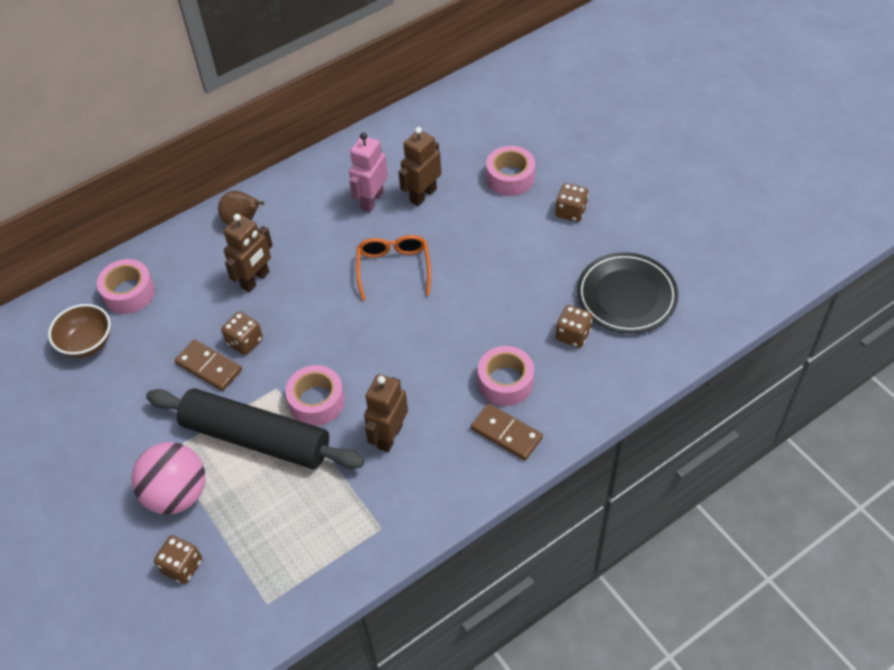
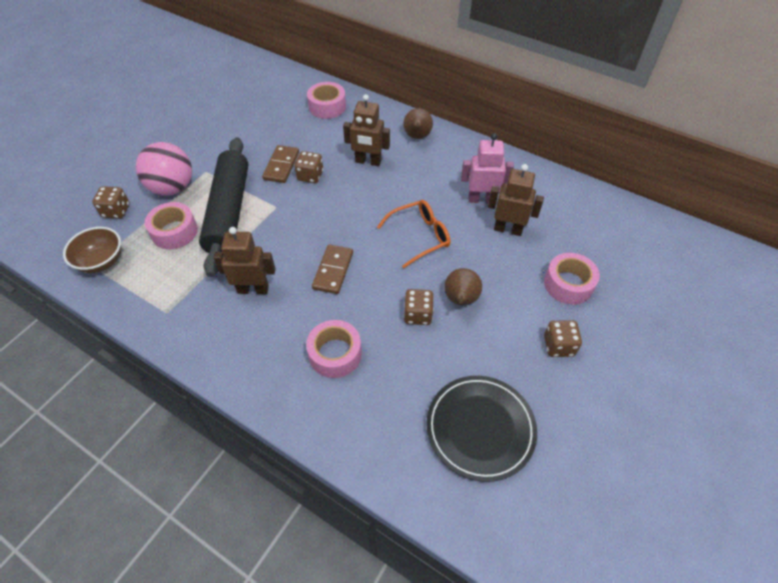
camera: 65 degrees right, 0 degrees up
(87, 343) = (279, 104): brown bowl -> brown bowl (101, 261)
(316, 401) = (271, 233): pink tape -> pink tape (174, 232)
(489, 263) = (460, 300): none -> brown pear
(506, 433) = (280, 372): brown domino -> brown domino (333, 270)
(573, 335) = (410, 393): brown dice -> brown dice (418, 315)

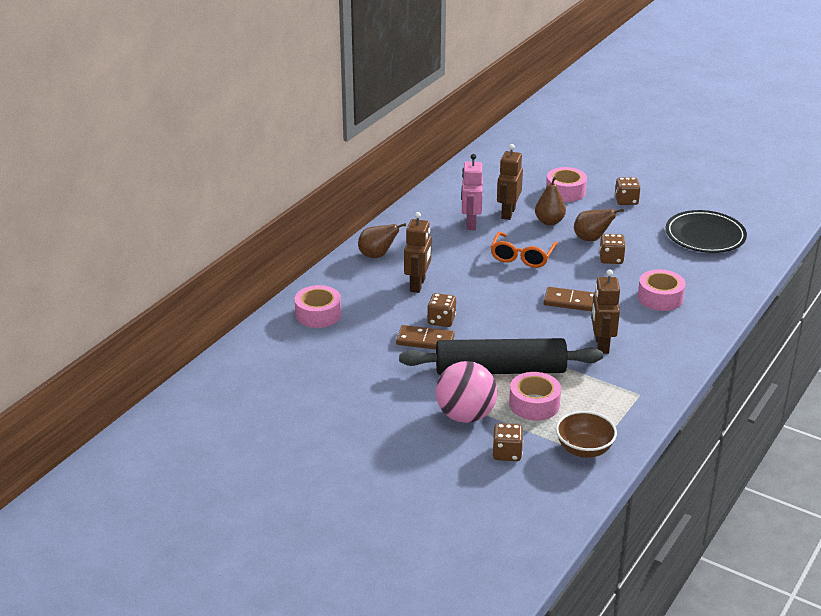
camera: 90 degrees left, 20 degrees down
(419, 236) = (522, 256): orange glasses -> orange glasses turned 135 degrees counterclockwise
(494, 264) = (549, 222): none -> brown pear

